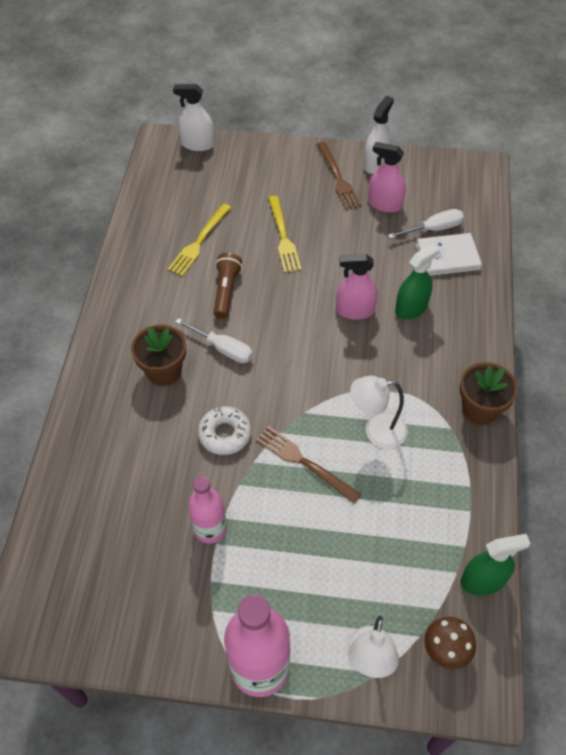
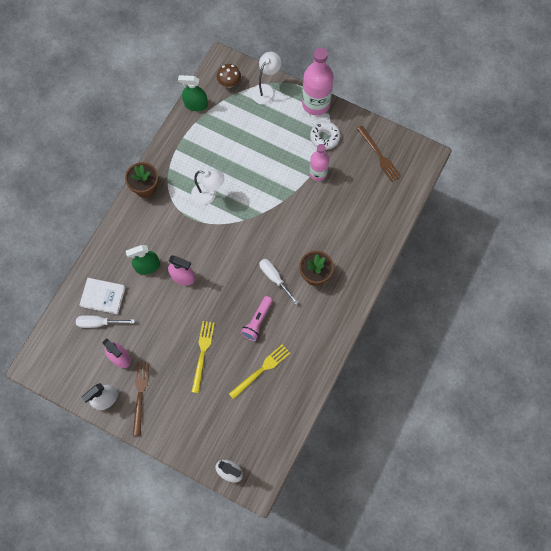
camera: 160 degrees left, 15 degrees up
(225, 434) = (292, 222): white donut -> white donut (325, 137)
(226, 291) = (257, 321): brown flashlight -> pink flashlight
(304, 463) = (255, 191): brown fork -> brown fork (379, 155)

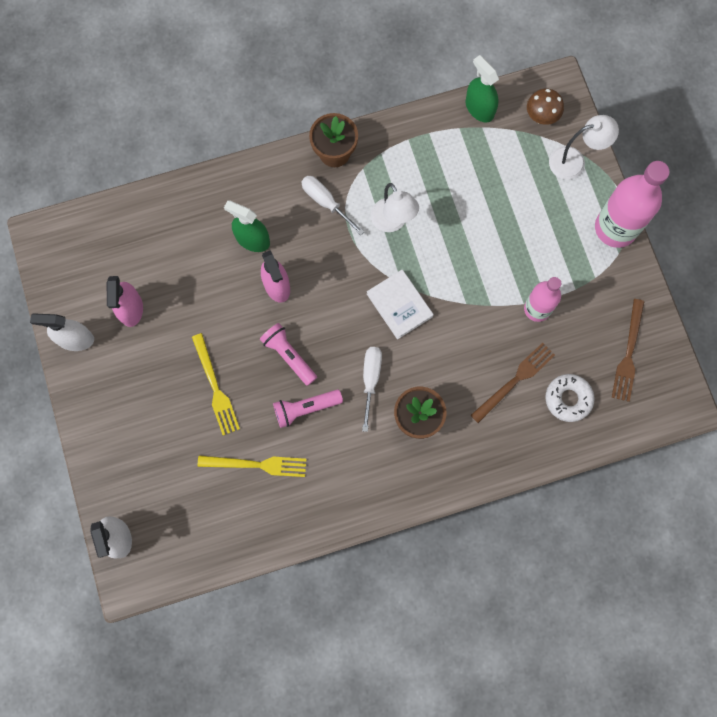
camera: 45 degrees right, 5 degrees up
(99, 323) = (146, 253): white screwdriver -> white screwdriver (326, 203)
(103, 296) = (177, 229): white book -> white book (399, 305)
(140, 395) = (112, 368): brown fork -> brown fork (514, 381)
(202, 354) = (215, 387): yellow fork -> yellow fork turned 105 degrees clockwise
(223, 304) = (289, 356): none -> pink flashlight
(325, 137) = (586, 275): white donut -> white donut (568, 399)

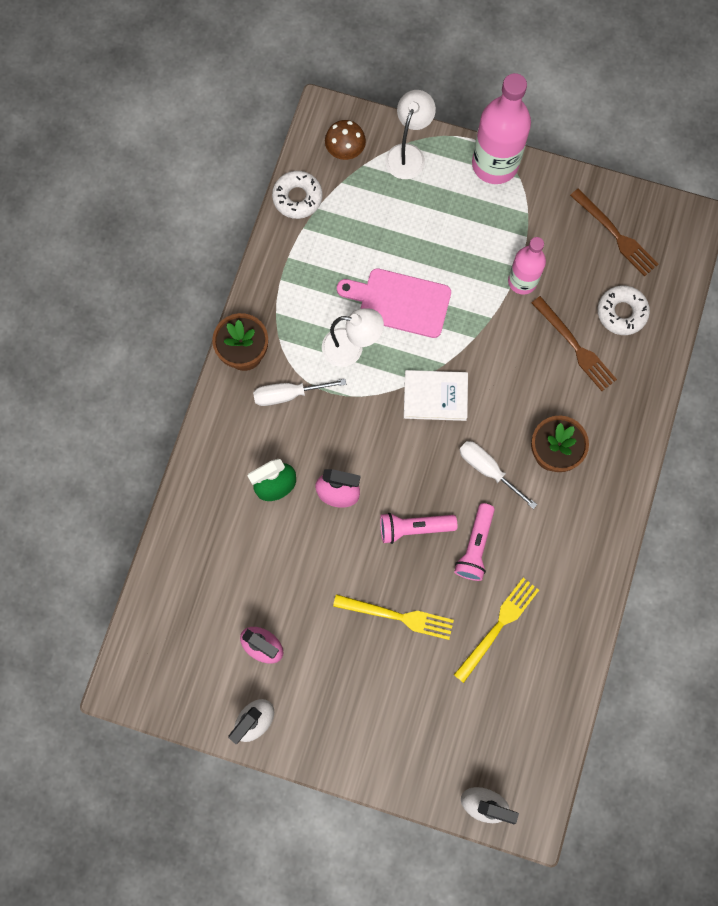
camera: 55 degrees left, 0 degrees up
(453, 232) = (400, 302): none -> pink cutting board
(479, 108) = (297, 198): green spray bottle -> white donut
(514, 381) = (575, 346): brown fork -> brown fork turned 150 degrees clockwise

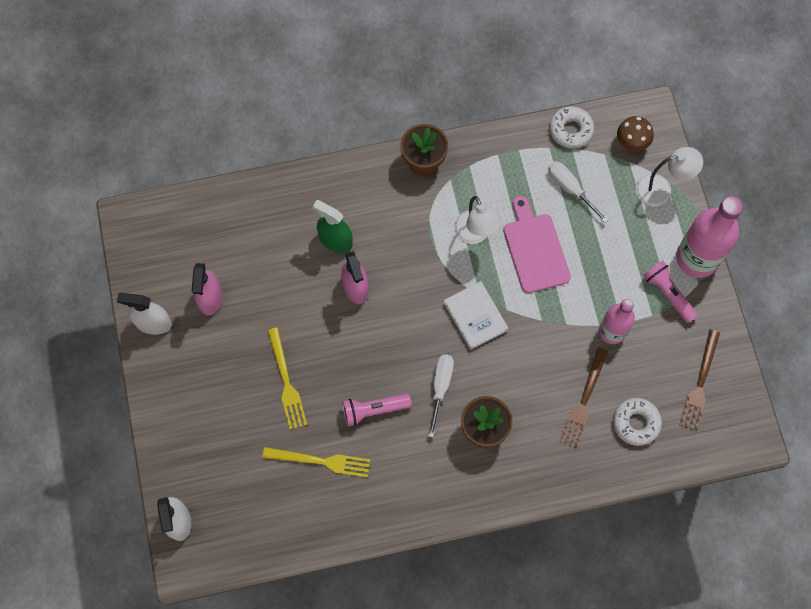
camera: 60 degrees right, 5 degrees down
(289, 394) = (411, 210): white screwdriver -> white screwdriver (570, 189)
(414, 528) = (361, 357): pink flashlight -> pink flashlight (668, 294)

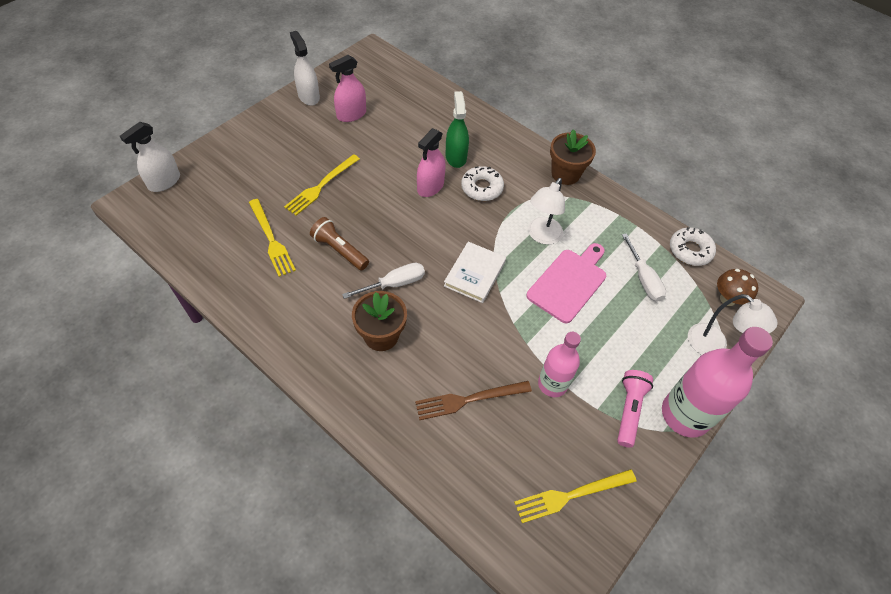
camera: 50 degrees right, 15 degrees down
(374, 410) = (340, 250): pink flashlight -> brown flashlight
(570, 189) = (643, 278): white screwdriver -> white screwdriver turned 150 degrees clockwise
(636, 423) = (484, 459): white donut -> white donut (482, 188)
(700, 383) = (571, 495): brown fork -> yellow fork

